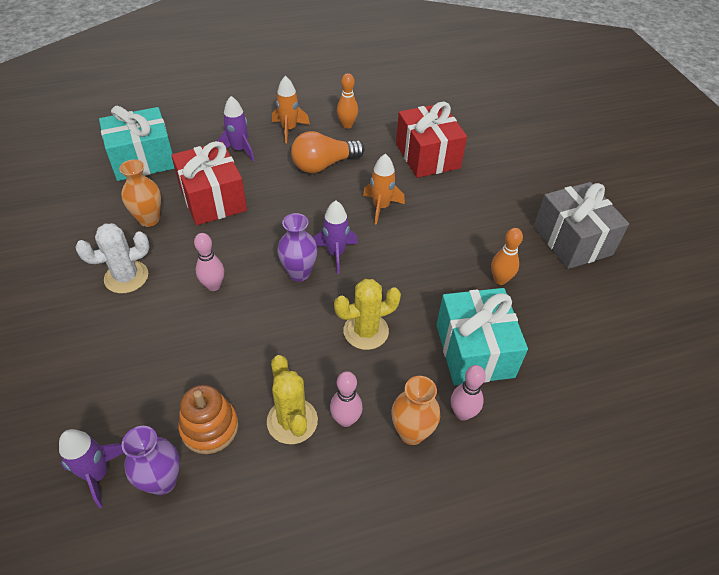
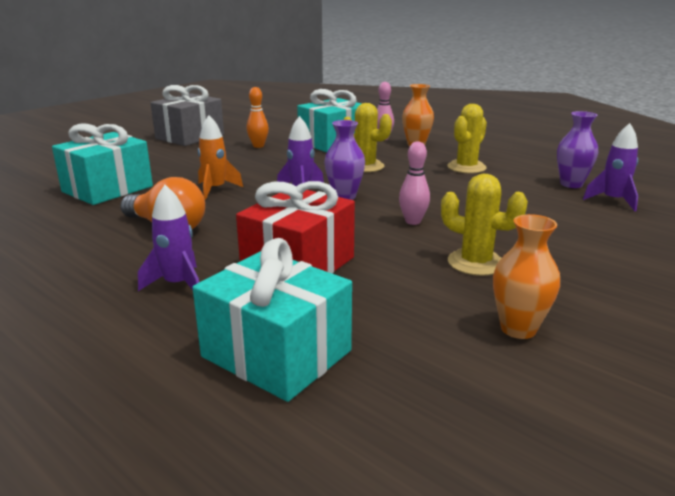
camera: 120 degrees left, 25 degrees down
(126, 277) = (475, 263): white cactus -> yellow cactus
(149, 219) = (385, 288): orange vase -> orange vase (518, 329)
(209, 427) = (517, 184): orange stacking toy -> none
(289, 129) = (97, 267): orange rocket -> none
(345, 420) = (438, 157): pink bowling pin -> none
(347, 125) = (64, 236): orange bowling pin -> none
(427, 156) = (107, 189): red gift -> turquoise gift

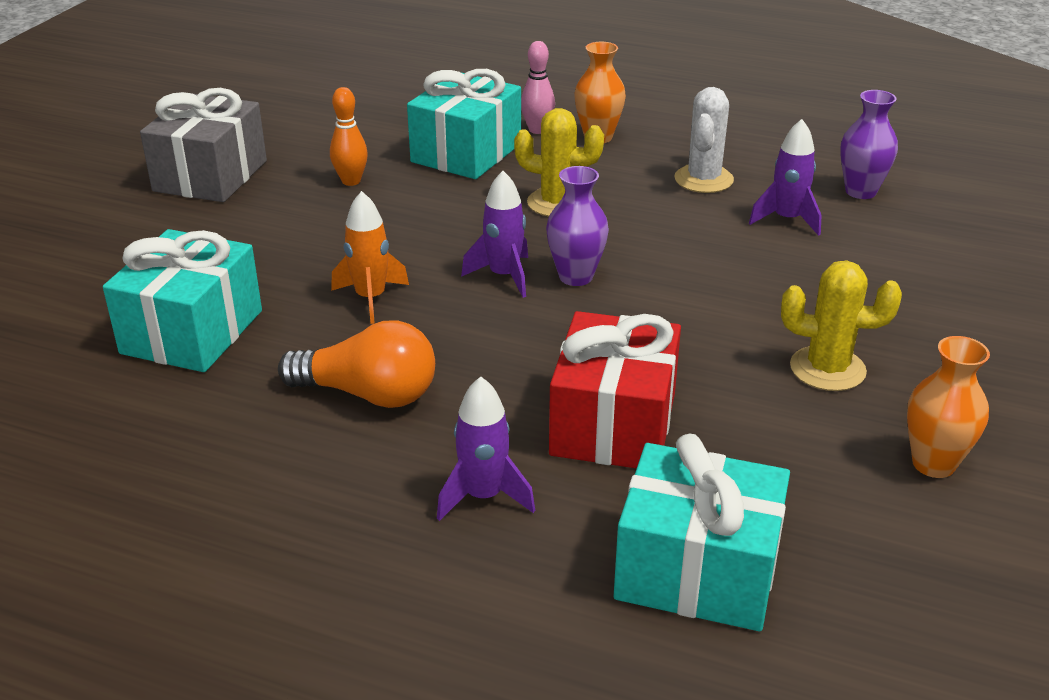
camera: 20 degrees left, 10 degrees up
(413, 221) = (703, 309): pink bowling pin -> none
(466, 167) = (703, 179): yellow cactus -> white cactus
(612, 201) = (927, 216): purple rocket -> purple rocket (787, 220)

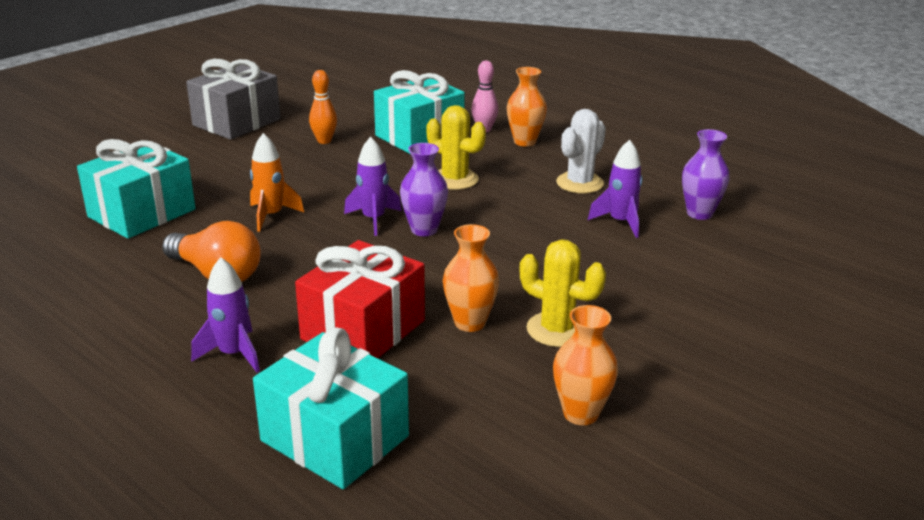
camera: 20 degrees right, 5 degrees down
(727, 384) = (470, 323): none -> orange vase

